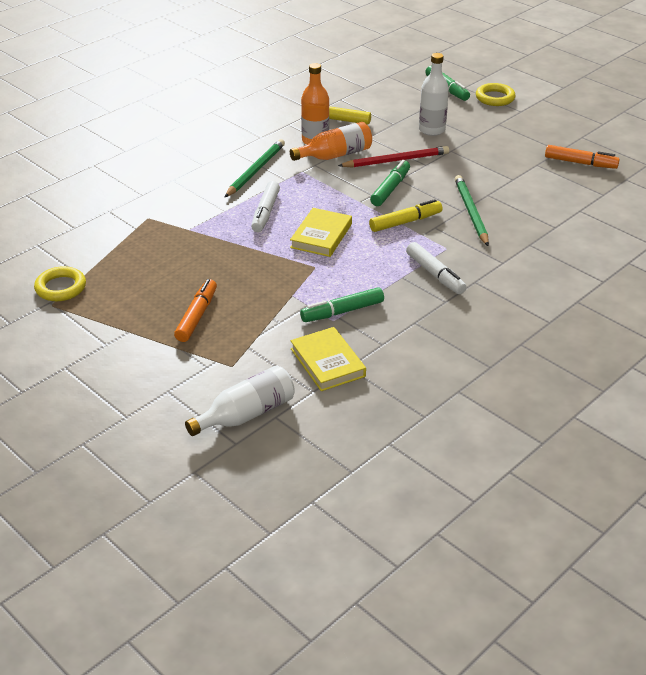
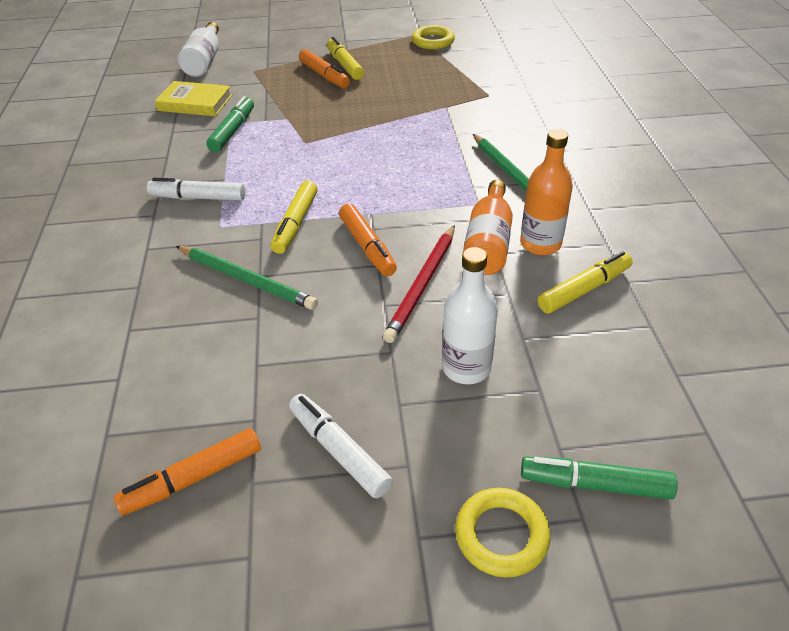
camera: 130 degrees right, 5 degrees up
(164, 315) = (345, 65): none -> yellow marker
(265, 212) = (423, 151): white marker -> white marker (339, 451)
(321, 236) = (344, 165): yellow book -> none
(390, 189) = (367, 247): green marker -> orange marker

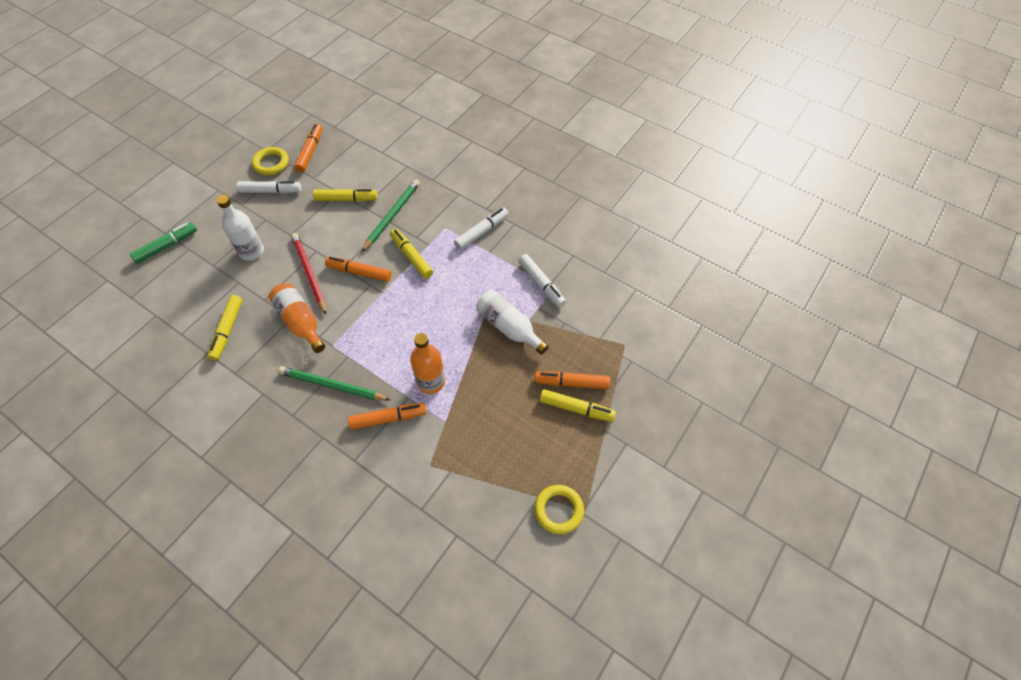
camera: 130 degrees right, 15 degrees up
(195, 103) = (602, 285): yellow book -> none
(204, 61) = (672, 324): white bottle -> white bottle (509, 327)
(233, 131) = (541, 284): green marker -> white marker
(246, 279) = (392, 216): green pencil -> green pencil turned 135 degrees clockwise
(261, 344) = (346, 199): none -> yellow marker
(488, 131) = (388, 418): none -> orange marker
(501, 535) = (190, 209): yellow ring -> yellow ring (271, 163)
(540, 244) = (272, 343): orange bottle -> orange bottle (431, 382)

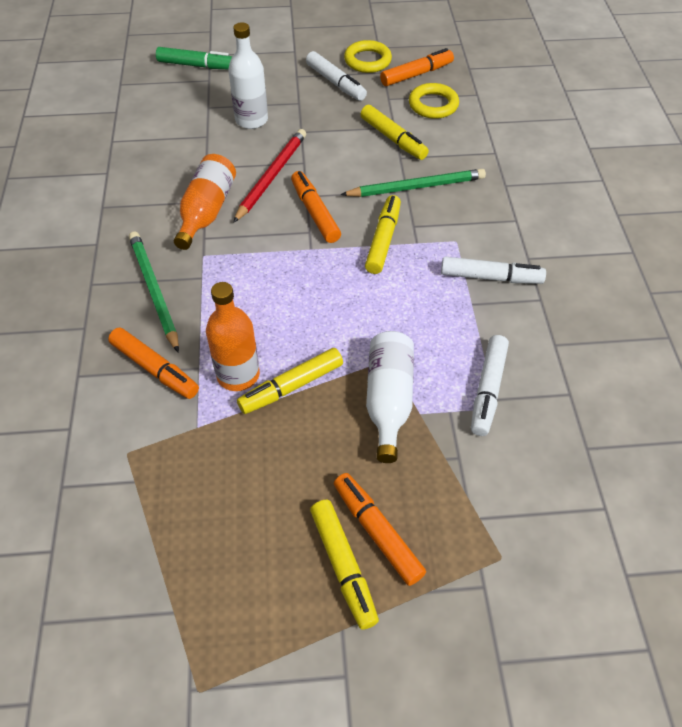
camera: 50 degrees right, 5 degrees down
(227, 330) = (145, 167): yellow marker -> yellow marker (291, 386)
(558, 510) = (171, 654): yellow ring -> yellow ring (433, 105)

